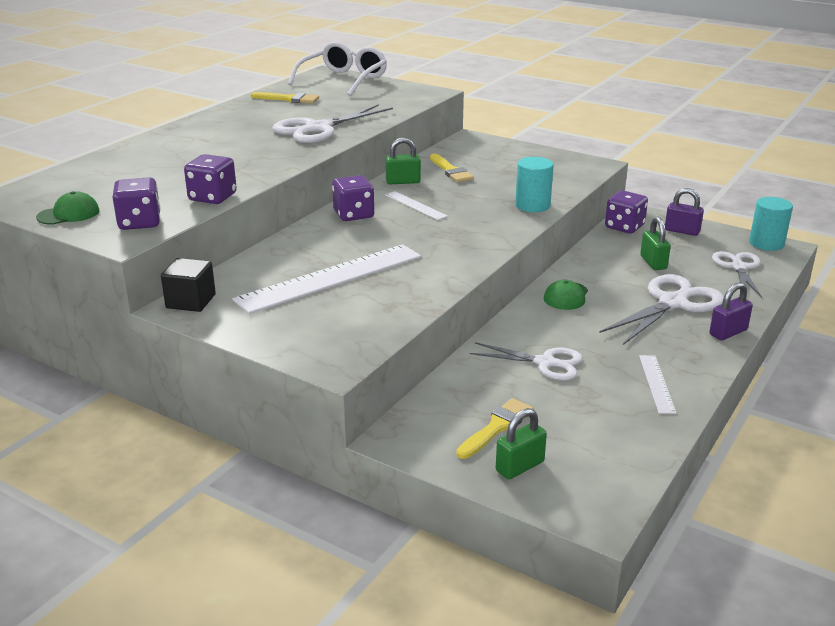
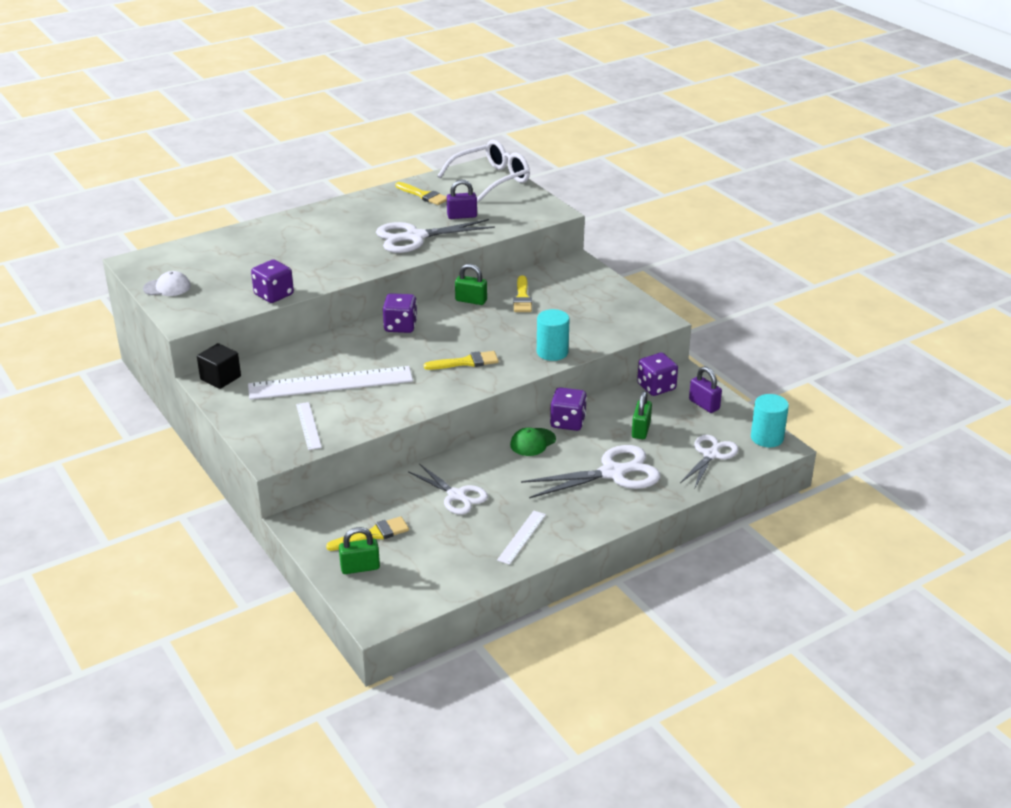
camera: 25 degrees right, 5 degrees up
(69, 214) = (167, 287): green cap -> white cap
(140, 223) = (206, 308): purple dice -> purple dice (567, 422)
(415, 205) = (457, 328): white ruler -> white ruler (308, 425)
(457, 230) = (466, 362): none -> yellow brush
(728, 332) = (628, 512): purple padlock -> purple padlock (462, 216)

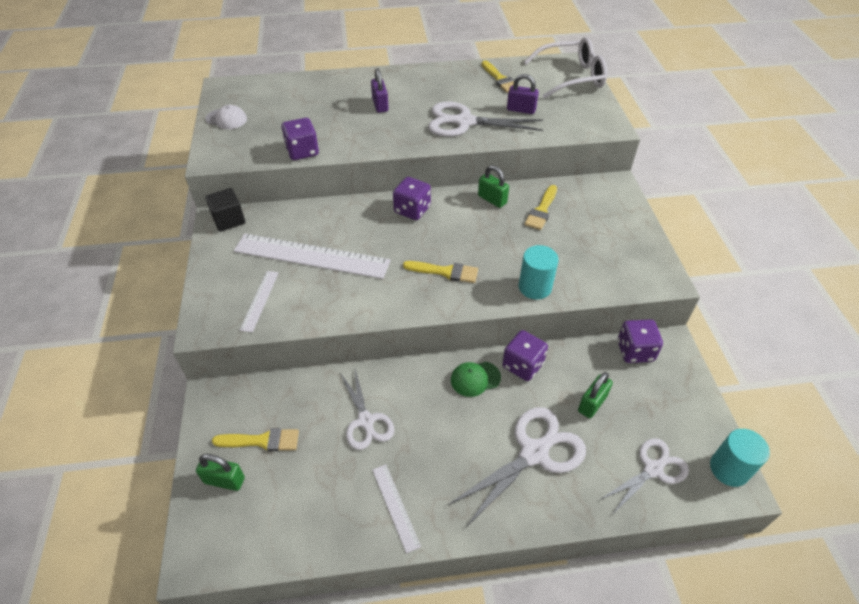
camera: 25 degrees right, 15 degrees up
(522, 537) = (395, 507): white ruler -> white ruler turned 75 degrees counterclockwise
(613, 473) = (534, 453): white scissors -> white scissors turned 45 degrees counterclockwise
(704, 405) = (676, 393): purple padlock -> purple padlock (380, 105)

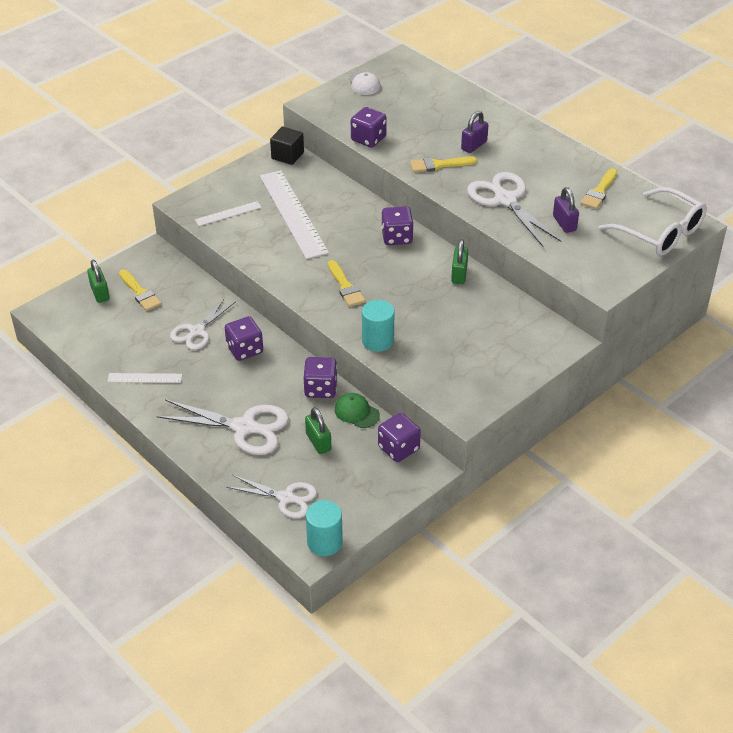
camera: 55 degrees right, 5 degrees down
(395, 507) = (145, 378): white ruler -> white ruler turned 60 degrees clockwise
(425, 395) = (245, 350): none -> purple dice
(475, 379) = (283, 368): green cap -> green cap (356, 412)
(541, 210) = (477, 308): yellow brush -> yellow brush (439, 165)
(592, 404) = (318, 442): green padlock -> green padlock turned 60 degrees clockwise

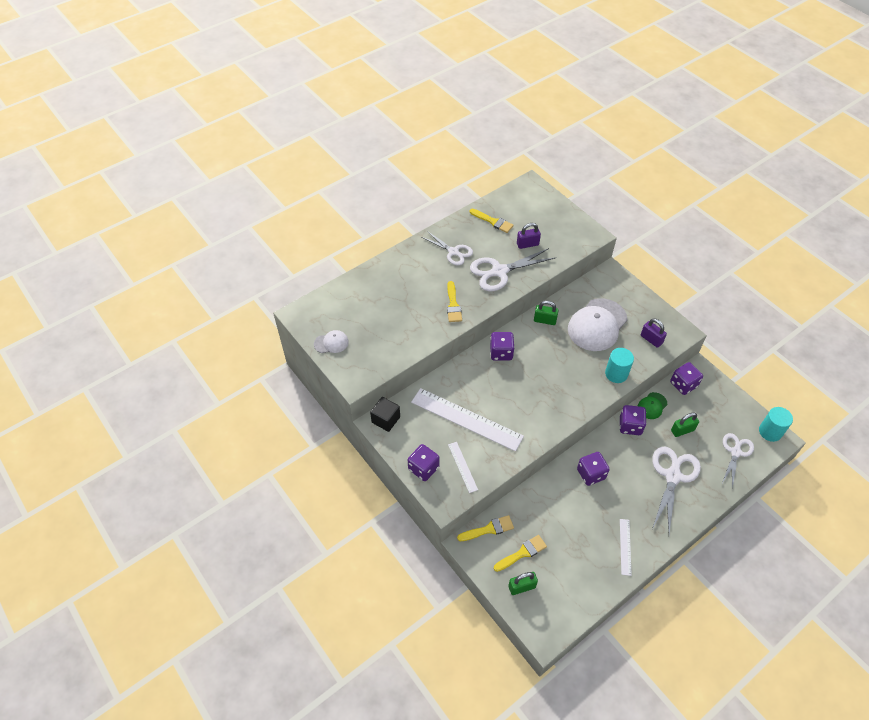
camera: 85 degrees left, 10 degrees up
(197, 331) = (570, 508): white scissors -> white scissors (453, 252)
(293, 213) = (466, 419): white ruler -> white ruler turned 45 degrees clockwise
(345, 287) = (557, 389): yellow brush -> yellow brush (489, 529)
(368, 139) = (413, 346): purple dice -> purple dice (423, 468)
(461, 324) = (597, 325): none -> white cap
(474, 145) = (430, 281): purple padlock -> purple padlock (651, 339)
(659, 232) = (538, 200): white glasses -> none

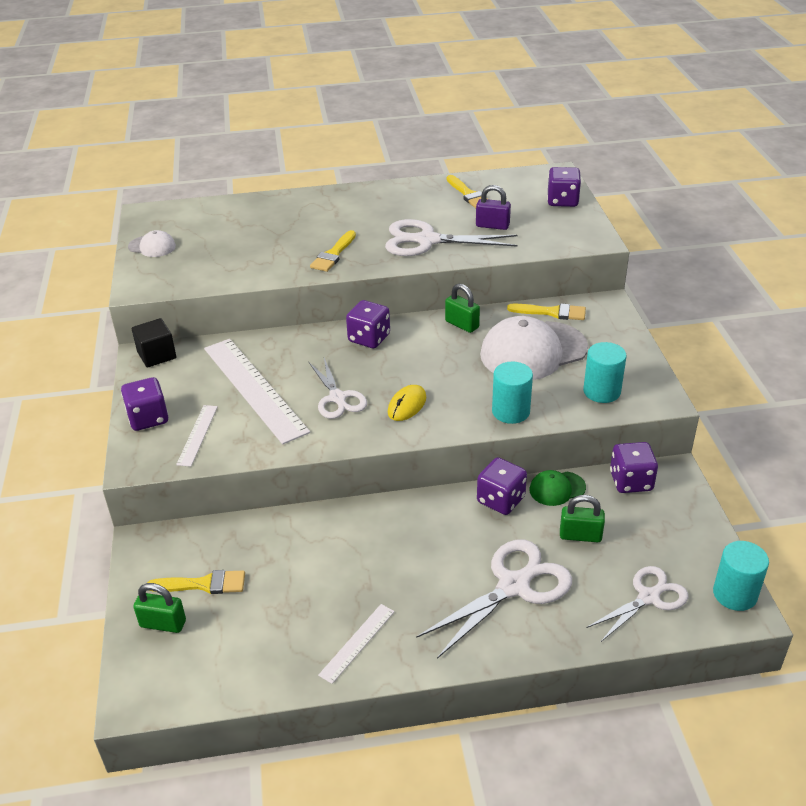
camera: 30 degrees right, 15 degrees down
(453, 252) = (387, 208): white scissors -> white scissors (337, 398)
(489, 529) = (187, 538): yellow brush -> yellow brush (552, 312)
(560, 393) = (407, 405): none -> yellow mouse
(591, 474) = (389, 533): purple dice -> purple dice (562, 201)
(651, 339) = (602, 391): purple padlock -> turquoise cylinder

